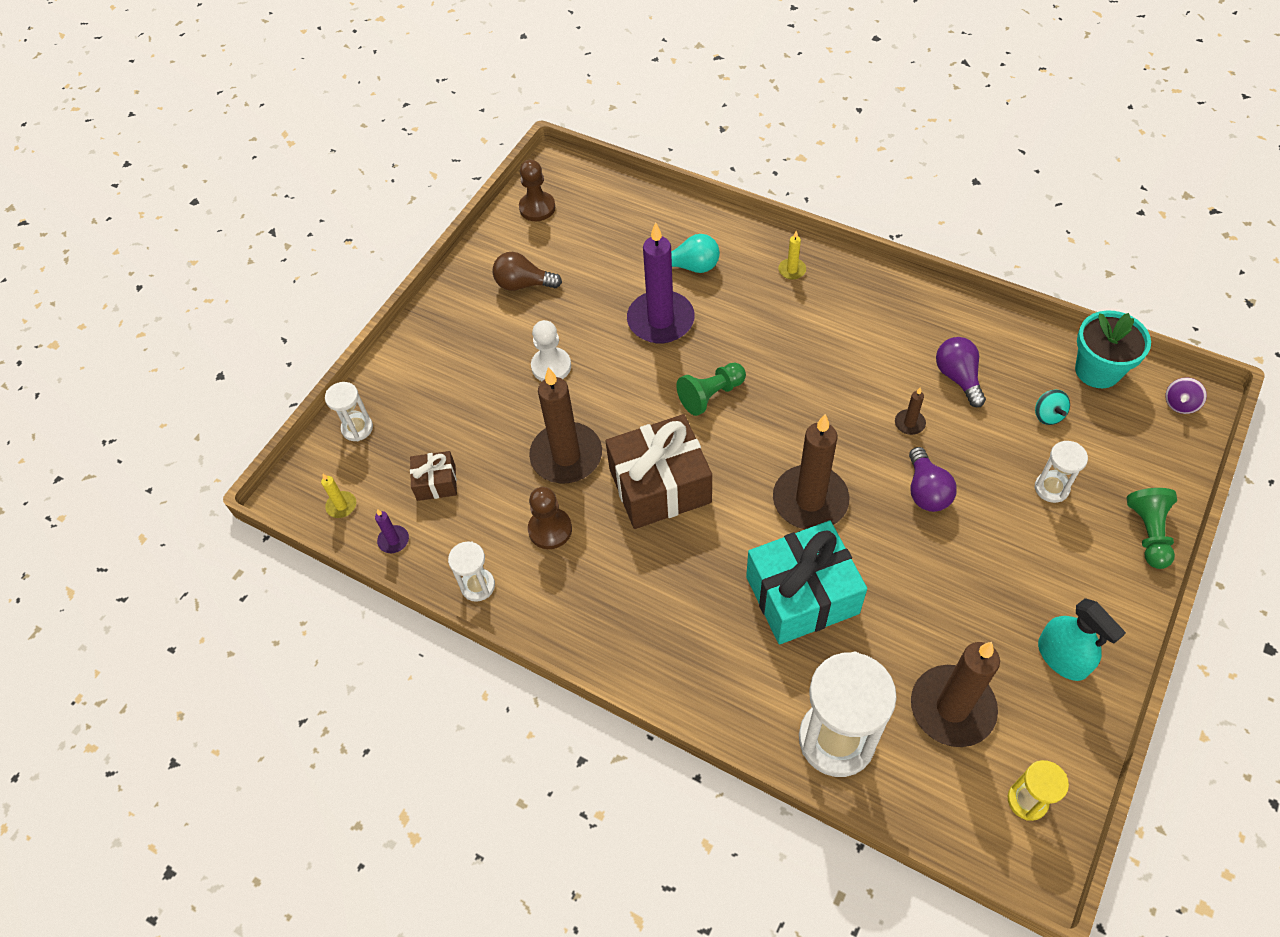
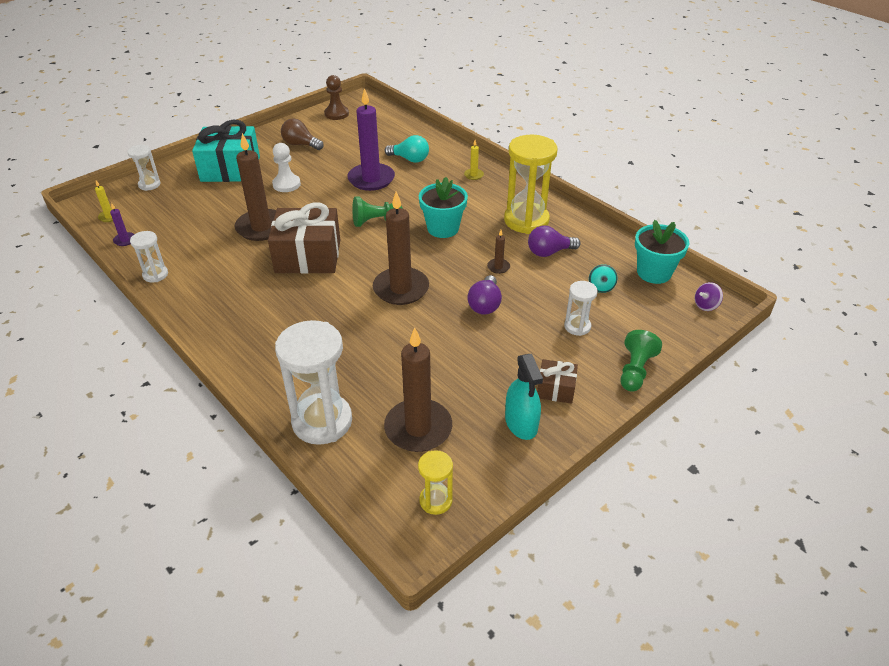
camera: 15 degrees right, 15 degrees down
(436, 482) = (173, 220): brown gift -> brown gift (555, 389)
(550, 529) = (222, 259): brown pawn -> none
(802, 595) = (358, 336): turquoise gift -> turquoise gift (230, 169)
(805, 379) = (443, 228): none -> turquoise flower pot
(902, 331) = (526, 220): none -> yellow hourglass
(958, 377) = (549, 252): purple light bulb -> purple light bulb turned 105 degrees counterclockwise

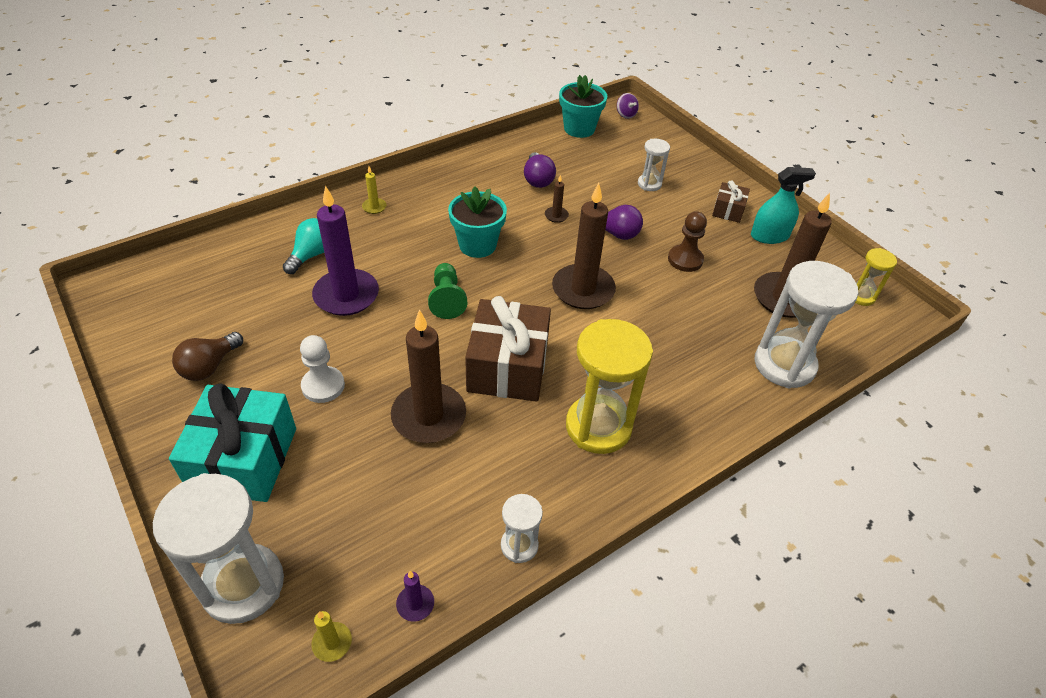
camera: 85 degrees left, 5 degrees up
(149, 185) = (243, 585): white hourglass -> white hourglass, size x1.99
(336, 114) = (133, 319): brown pawn -> brown pawn (685, 259)
(526, 220) = (479, 184): yellow hourglass -> yellow hourglass (598, 427)
(601, 287) = (596, 160): turquoise spinning top -> none
(635, 370) = (704, 166): green pawn -> none

